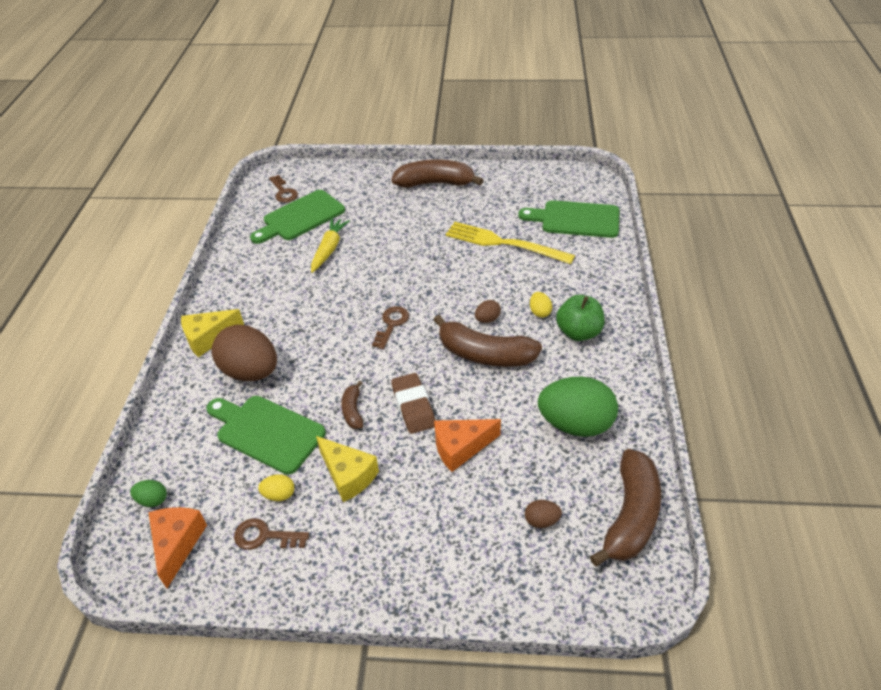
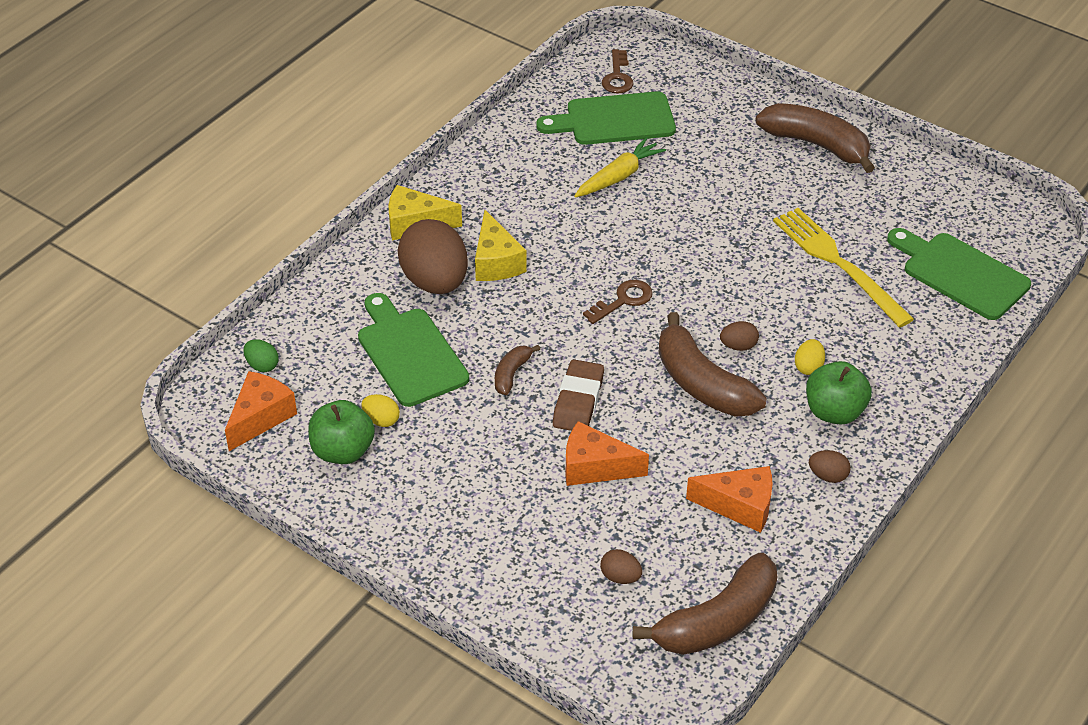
camera: 30 degrees right, 0 degrees up
(265, 536) = (343, 451): brown key -> green apple
(348, 475) = (460, 436): yellow cheese -> yellow cheese (496, 262)
(575, 424) = (739, 506): green egg -> orange cheese
(610, 375) = (828, 476): none -> brown egg

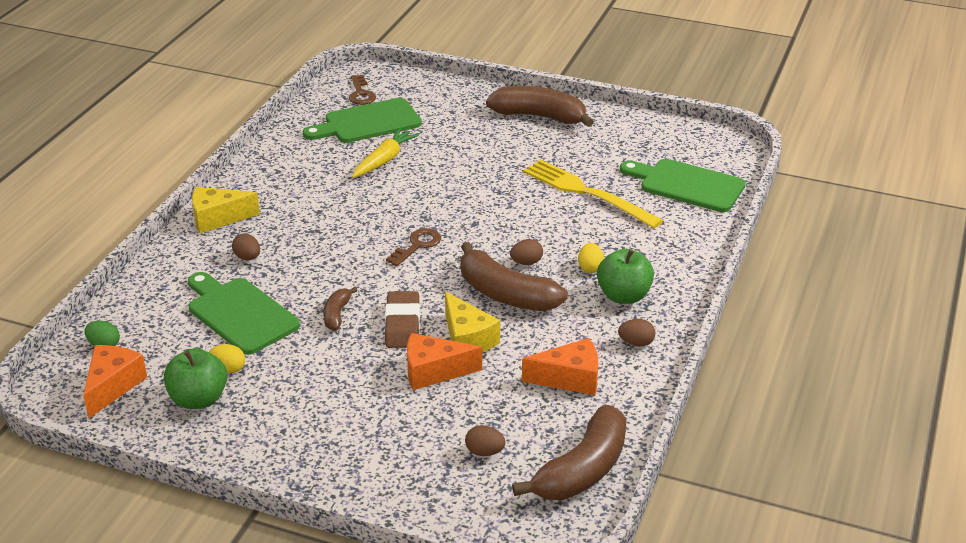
camera: 15 degrees left, 10 degrees down
(435, 282) = (247, 257): brown egg -> brown egg, size x0.43
(496, 262) = (297, 235): yellow cheese -> yellow cheese (467, 339)

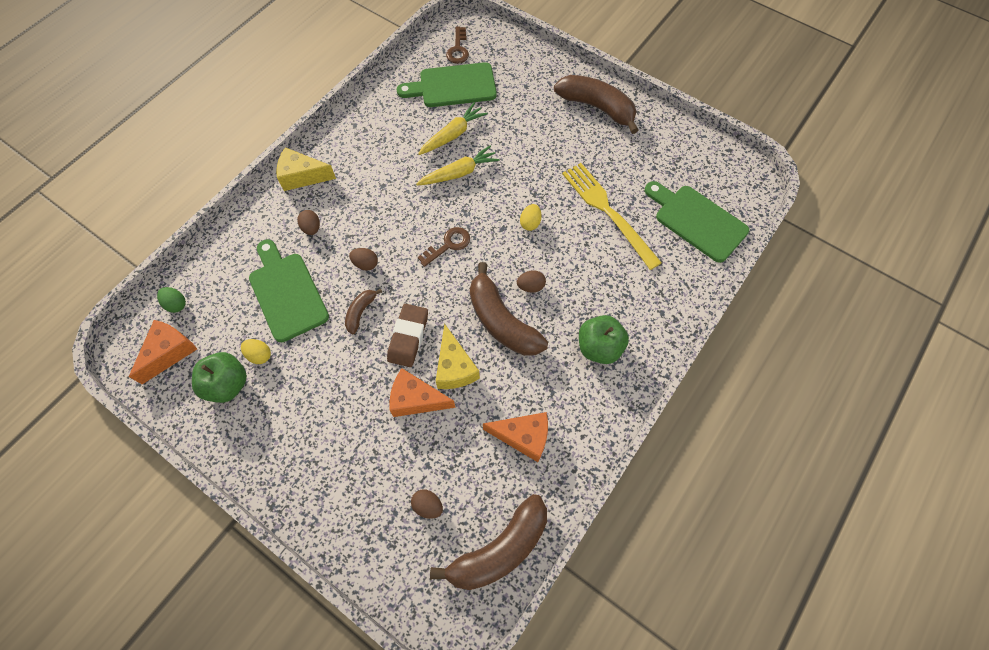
camera: 15 degrees right, 30 degrees up
(405, 188) = (459, 173): none -> yellow carrot
(590, 268) = (581, 305): yellow egg -> yellow egg (530, 223)
(636, 343) = (591, 408): brown egg -> brown egg (365, 264)

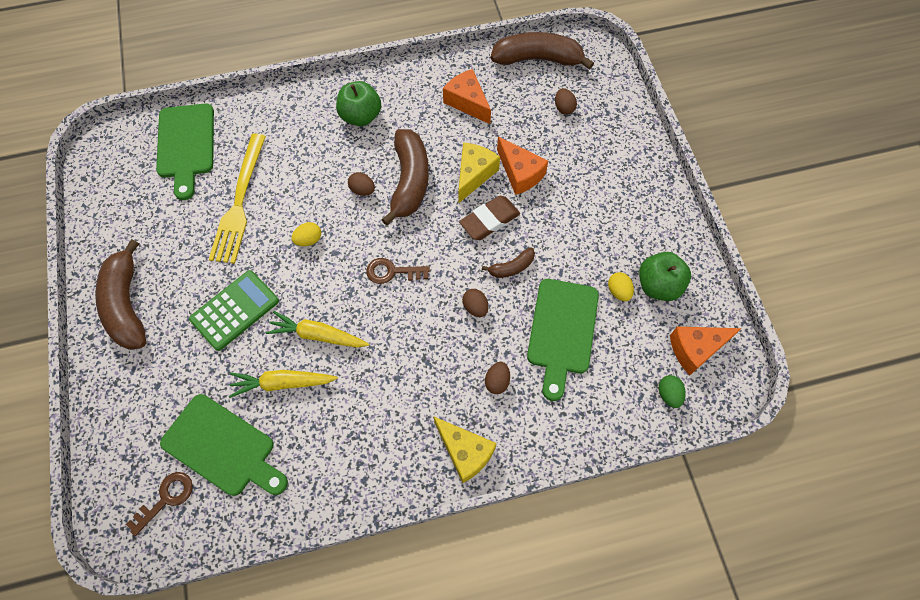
camera: 140 degrees left, 0 degrees up
(528, 149) = (235, 310): none -> green calculator

